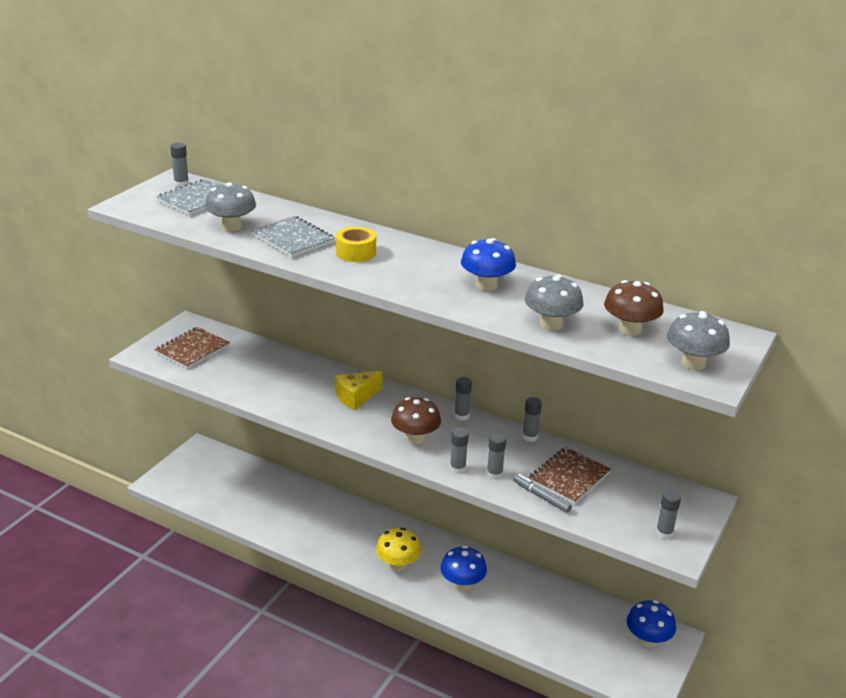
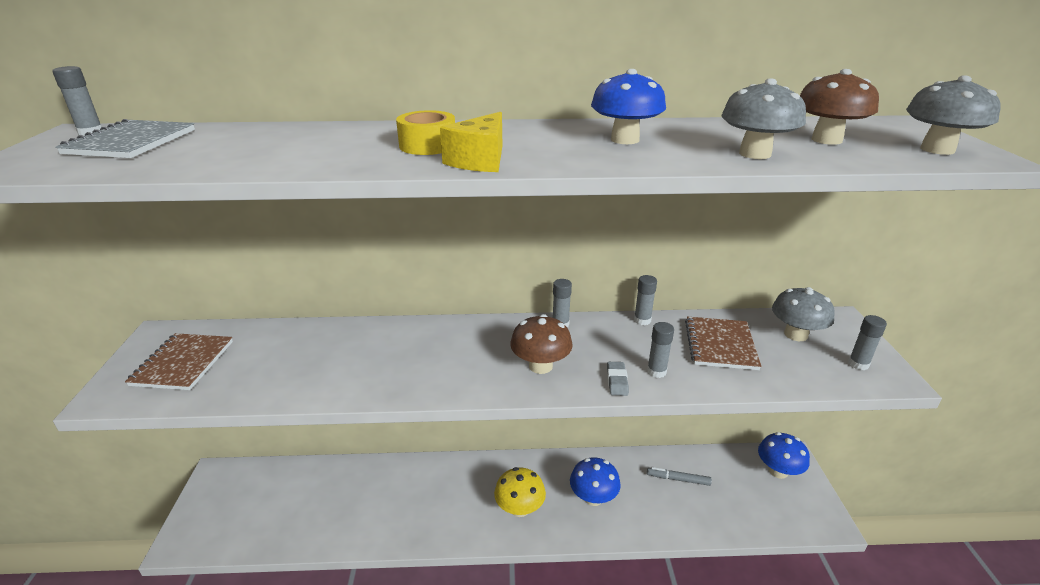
camera: 30 degrees left, 0 degrees up
(231, 226) = (215, 156): grey mushroom -> grey mushroom (795, 334)
(293, 239) = (324, 150): grey notebook -> none
(356, 397) = (435, 346): yellow cheese -> yellow cheese (480, 160)
(457, 469) = (617, 381): grey glue stick -> grey eraser
(541, 497) = (723, 376): grey marker -> grey marker (678, 479)

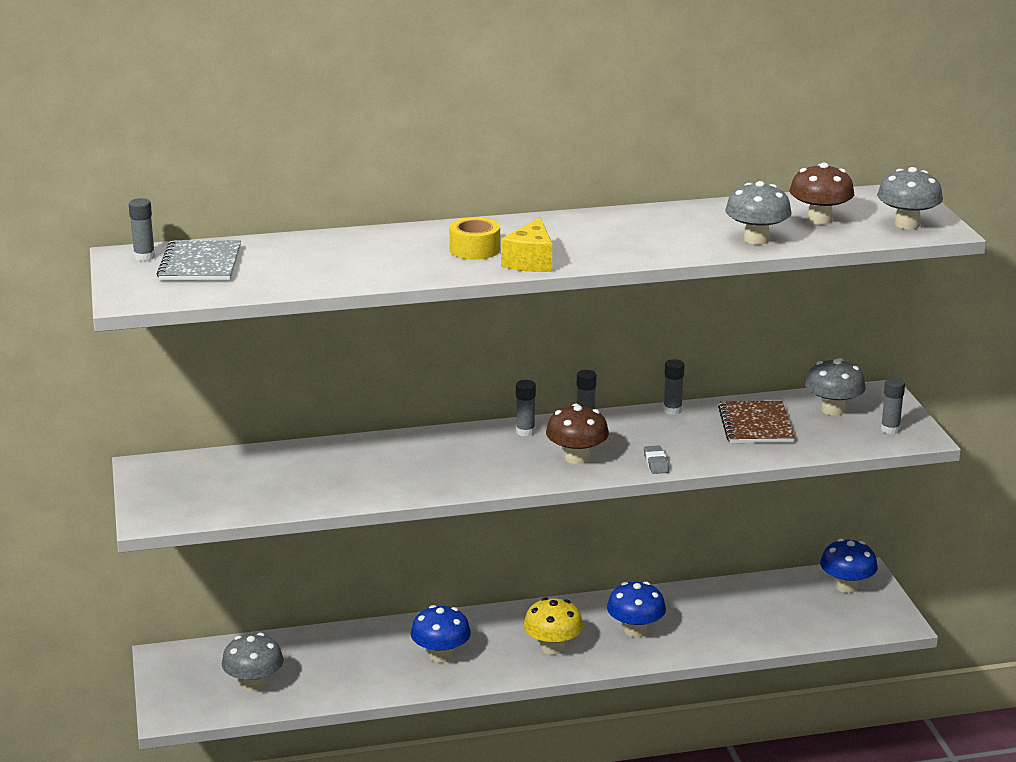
camera: 10 degrees left, 5 degrees down
(183, 363) = (201, 488): brown notebook -> none
(264, 516) = (254, 684): none -> grey mushroom
(625, 140) = (645, 231): blue mushroom -> blue mushroom (441, 655)
(656, 371) = (693, 452): grey glue stick -> grey glue stick (525, 431)
(678, 479) = (731, 605): grey marker -> none

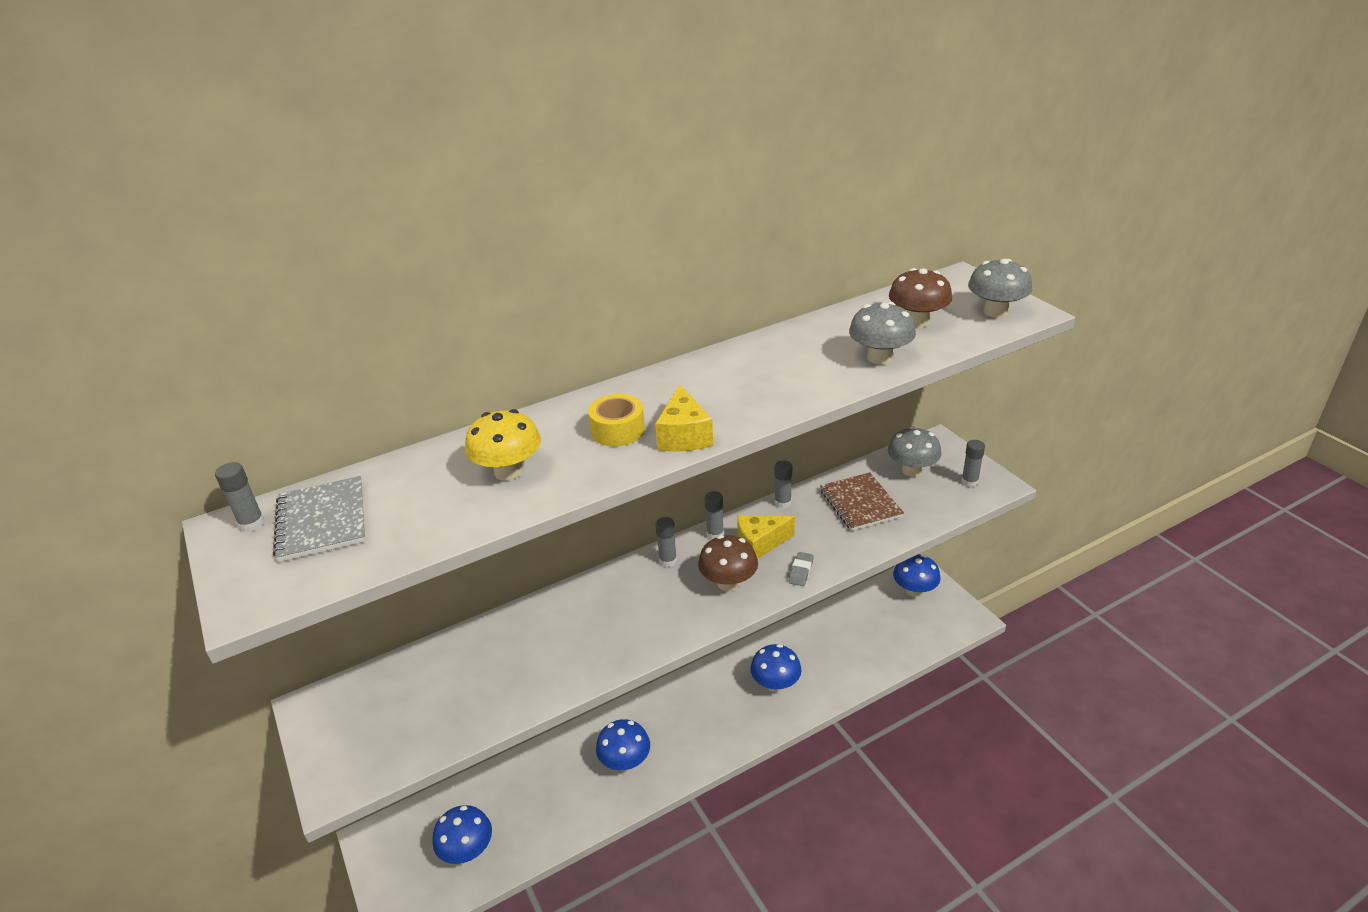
camera: 15 degrees left, 10 degrees up
(254, 684) = (467, 850): grey mushroom -> blue mushroom
(553, 647) = (716, 724): yellow mushroom -> yellow mushroom (508, 471)
(627, 436) = (760, 544): none -> yellow cheese
(656, 463) = (801, 571): grey eraser -> grey eraser turned 45 degrees clockwise

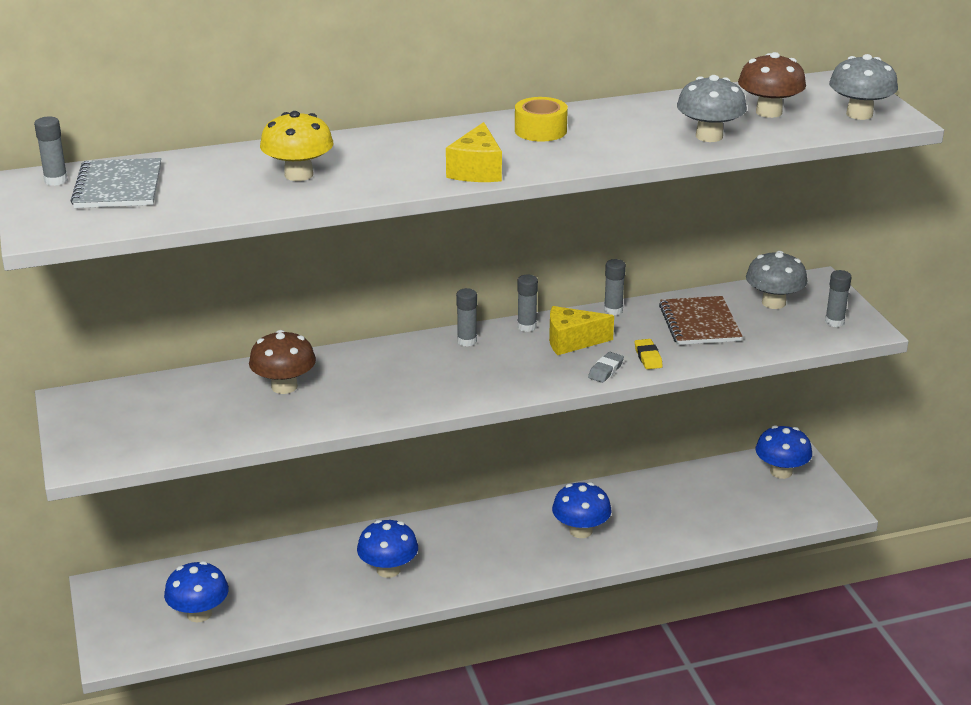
camera: 10 degrees right, 5 degrees down
(618, 430) = (415, 158): yellow tape -> yellow tape (540, 130)
(728, 583) = (523, 368): brown mushroom -> brown mushroom (284, 386)
(831, 549) = (648, 357): none -> yellow eraser

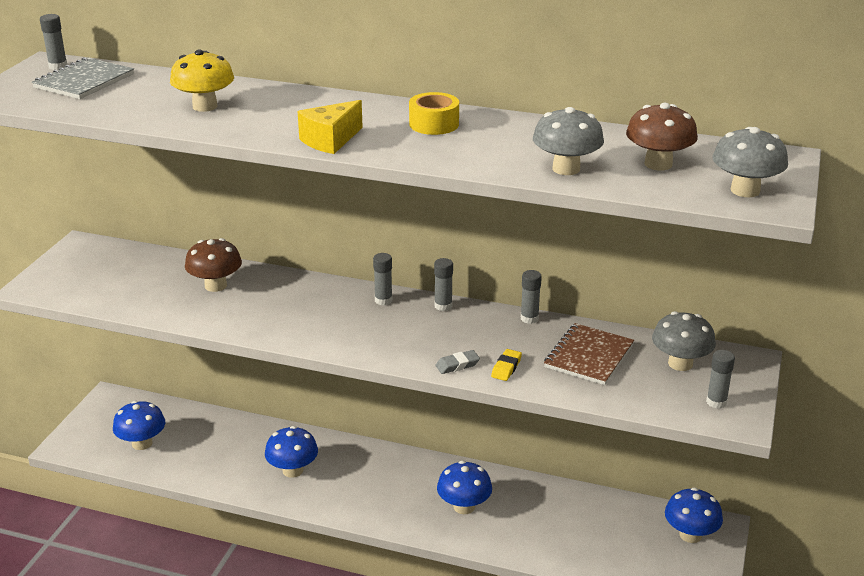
camera: 35 degrees right, 0 degrees up
(572, 341) = (462, 331): yellow cheese -> none

